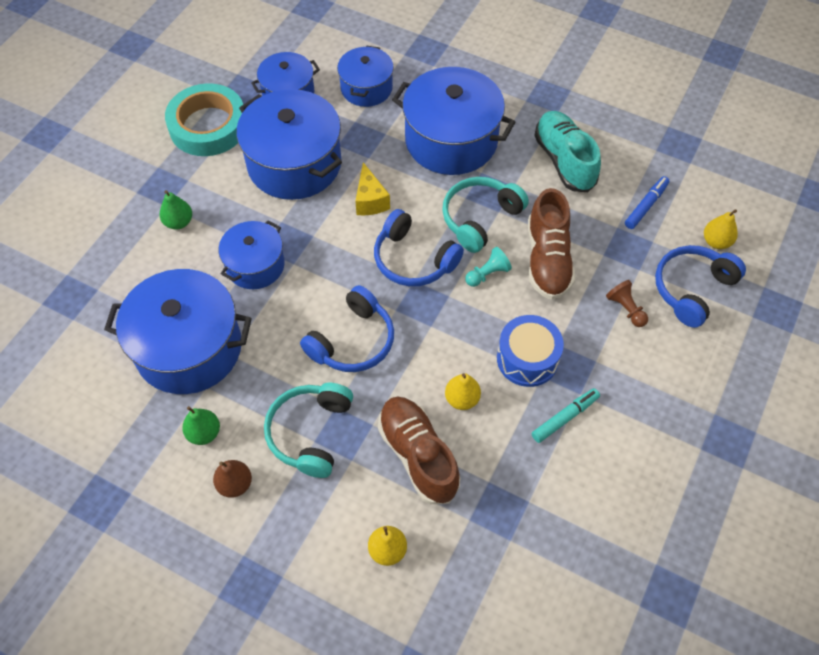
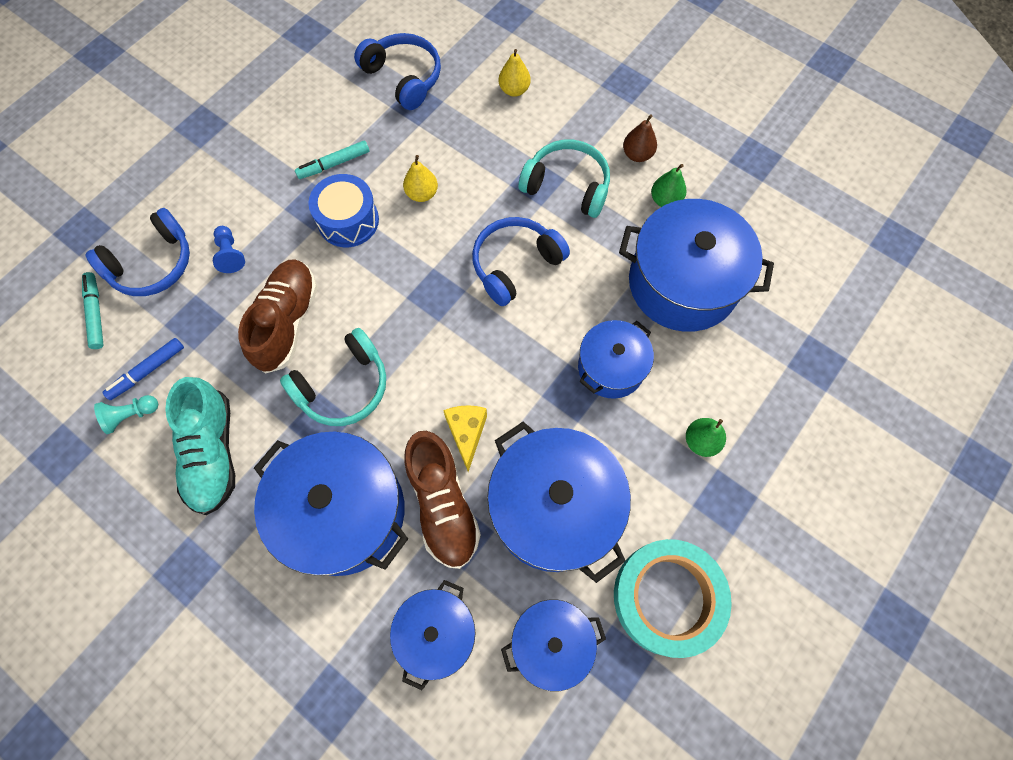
camera: 170 degrees left, 10 degrees up
(310, 433) = (567, 186): turquoise headphones -> turquoise headphones turned 90 degrees counterclockwise
(413, 259) = (433, 346): blue headphones -> blue headphones (404, 78)
(418, 455) = (474, 153): brown shoe -> brown shoe (443, 504)
(487, 274) = (357, 315): turquoise pawn -> turquoise pawn (131, 415)
(626, 309) = (230, 254): brown pawn -> blue pawn
(716, 242) = (96, 313): yellow pear -> turquoise marker

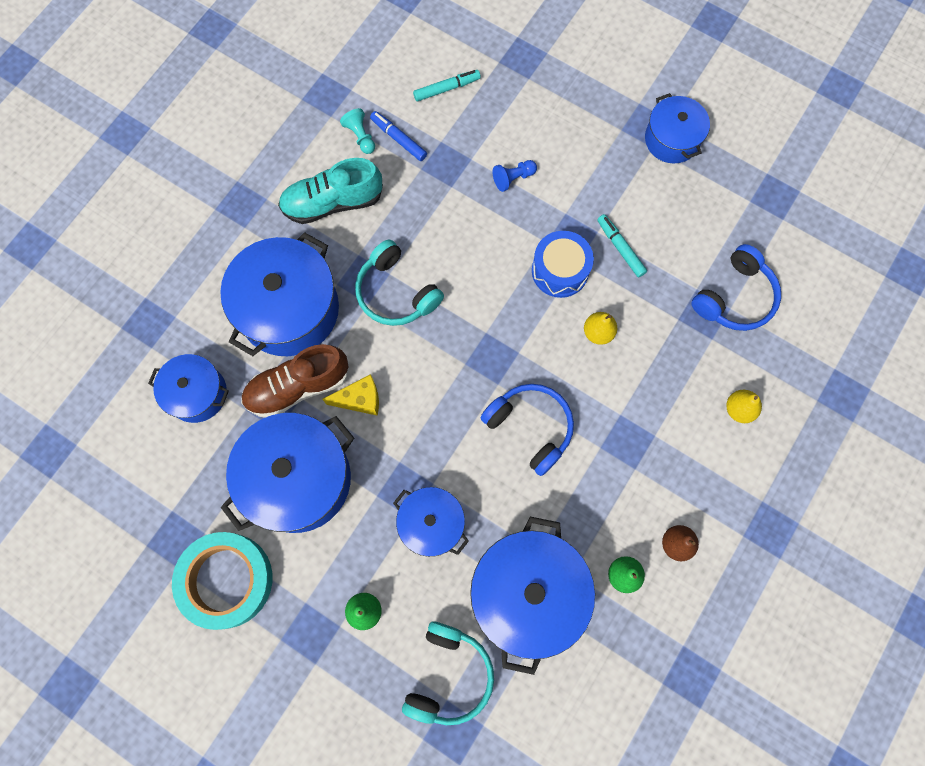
camera: 85 degrees right, 5 degrees up
(153, 264) = (496, 119): blue headphones -> none
(287, 322) = (452, 237): brown shoe -> none
(551, 643) = (190, 484): blue pot -> blue pot (671, 139)
(567, 186) = (626, 472): turquoise headphones -> turquoise headphones (449, 675)

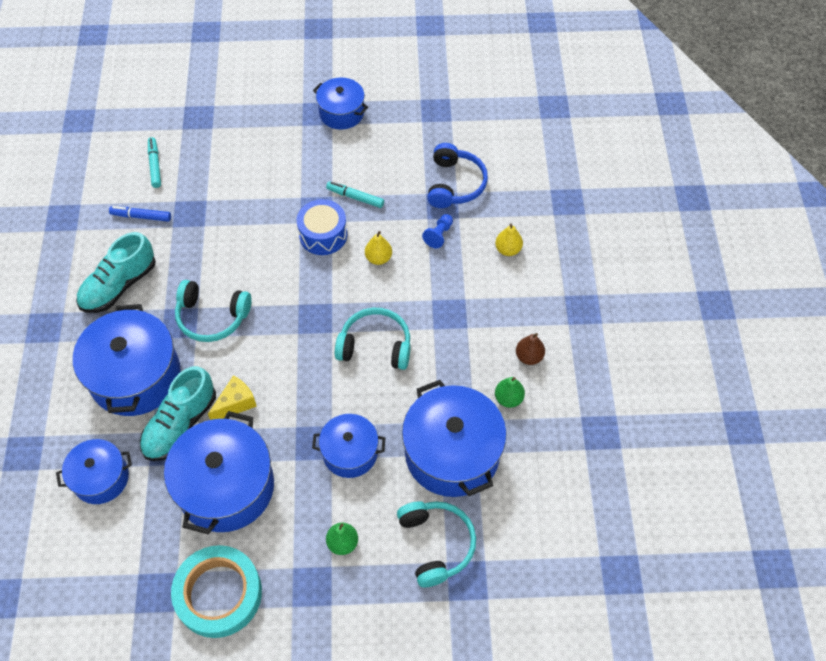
camera: 35 degrees left, 15 degrees down
(298, 387) = (180, 424): brown shoe -> turquoise shoe
(360, 136) = (110, 230): turquoise pawn -> none
(446, 88) = (155, 165): turquoise marker -> turquoise marker turned 45 degrees counterclockwise
(513, 178) = (246, 196): blue pawn -> blue pawn (439, 235)
(530, 427) = (375, 346): blue headphones -> turquoise headphones

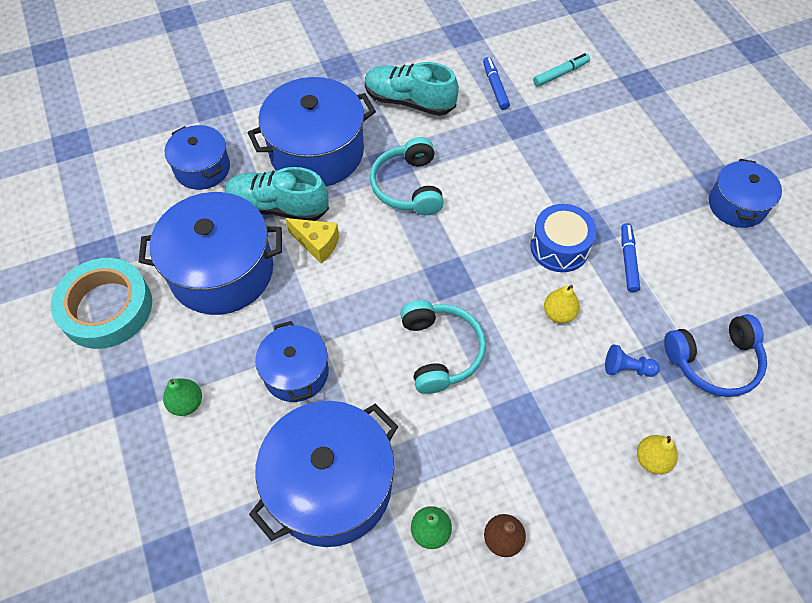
camera: 70 degrees right, 0 degrees up
(355, 197) = (628, 260): turquoise marker -> blue marker
(436, 544) = (208, 506): turquoise headphones -> none

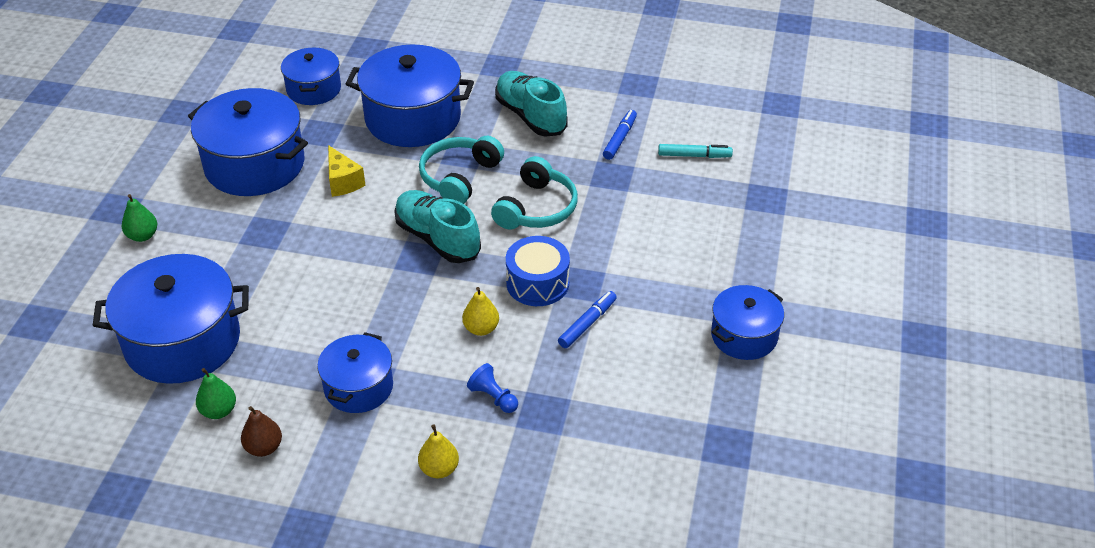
camera: 35 degrees right, 15 degrees down
(106, 308) = (153, 148): turquoise tape -> none
(278, 207) = (341, 142): turquoise shoe -> turquoise shoe (437, 238)
(296, 372) = (236, 258): blue pot -> blue pot (358, 387)
(440, 351) = (356, 302): turquoise headphones -> turquoise headphones (536, 208)
(714, 361) = (576, 435): blue headphones -> none

